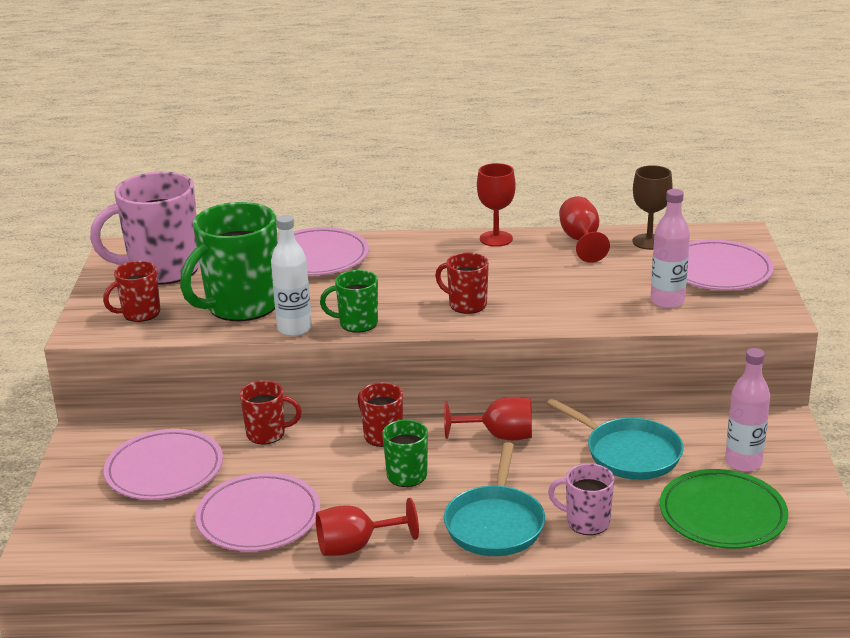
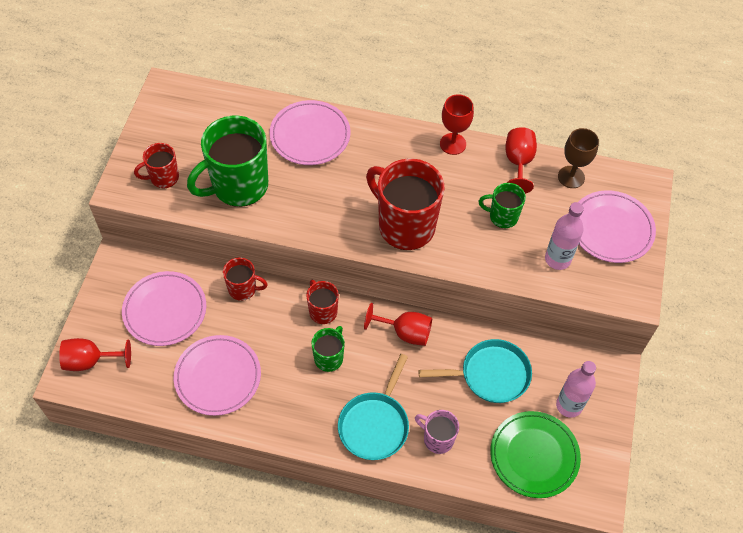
camera: 10 degrees right, 30 degrees up
(162, 270) = (190, 125): pink mug -> none
(294, 329) = (270, 225): white bottle -> none
(356, 546) = (275, 423): red goblet -> red goblet (90, 361)
(357, 323) = (317, 229): green mug -> green mug (502, 216)
(466, 305) = (405, 226): red mug -> red mug, size x1.96
(628, 453) = (490, 375): turquoise pan -> turquoise pan turned 60 degrees counterclockwise

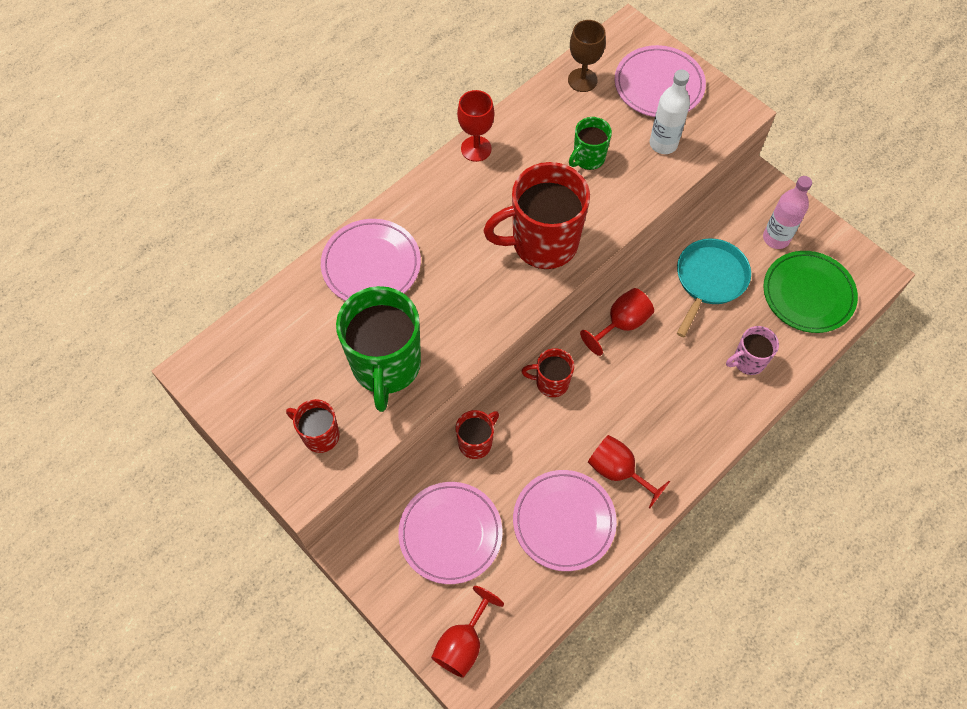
camera: 55 degrees left, 5 degrees up
(163, 178) = (320, 435): red mug -> red mug turned 105 degrees clockwise
(329, 358) = (607, 405): green mug -> none
(375, 424) = (703, 405): turquoise pan -> none
(518, 163) = (537, 110): red goblet -> red goblet (618, 471)
(557, 259) = (663, 144): pink bottle -> white bottle

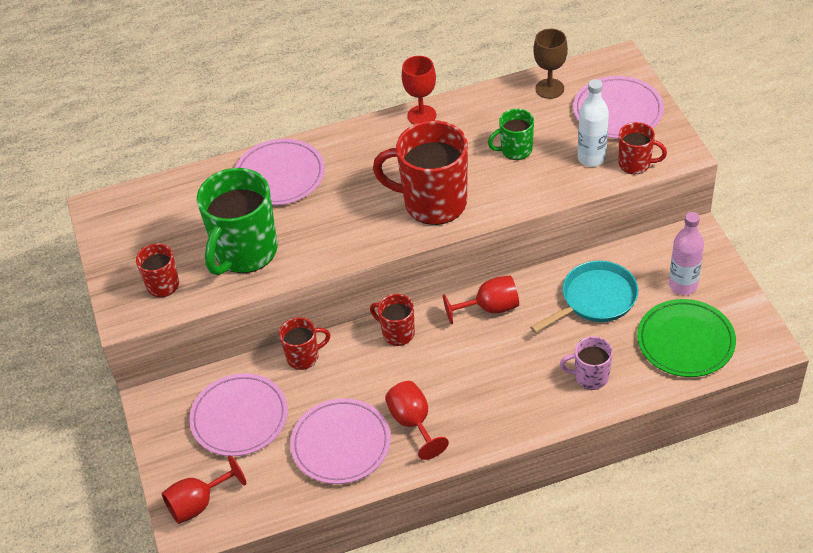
camera: 30 degrees right, 15 degrees down
(706, 137) = (635, 164): none -> red mug

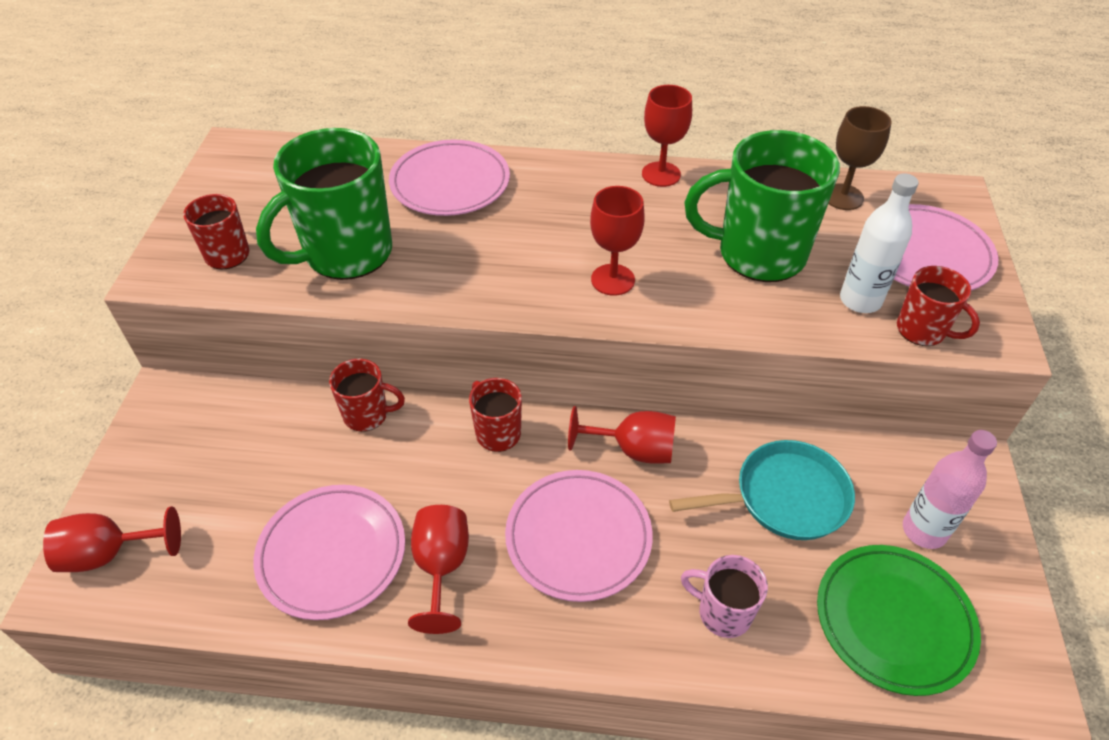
camera: 20 degrees right, 0 degrees up
(239, 418) = (240, 459): pink plate -> pink plate (578, 537)
(433, 203) = (612, 280): red mug -> red goblet
(515, 150) = (758, 254): green mug -> green mug, size x1.96

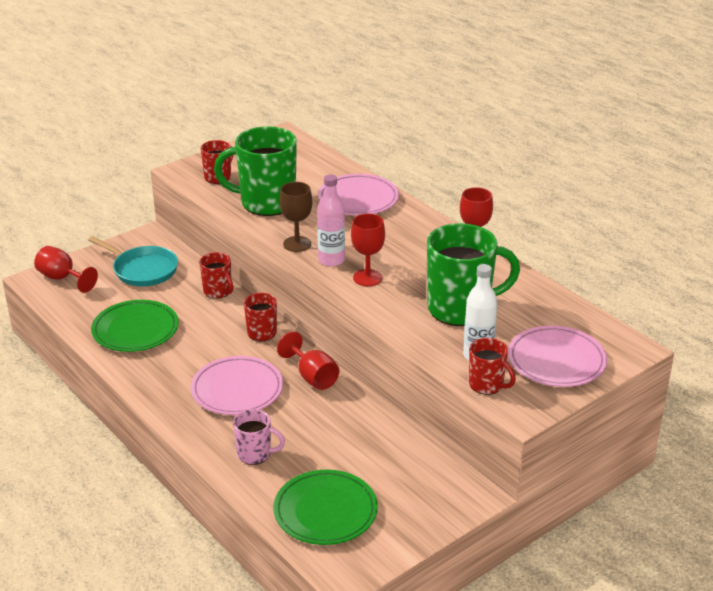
camera: 45 degrees right, 15 degrees down
(332, 554) = (135, 330): pink plate -> green plate
(441, 567) = (168, 362): red goblet -> none
(723, 612) = (255, 454): pink mug -> pink mug turned 120 degrees clockwise
(758, 254) = (461, 309): green mug -> green mug turned 120 degrees clockwise
(784, 497) = (353, 439): turquoise pan -> turquoise pan (142, 270)
(843, 197) = (559, 313): brown goblet -> brown goblet (297, 244)
(922, 330) = (487, 385): red mug -> red mug turned 45 degrees counterclockwise
(924, 530) = (400, 497): pink bottle -> pink bottle (331, 260)

